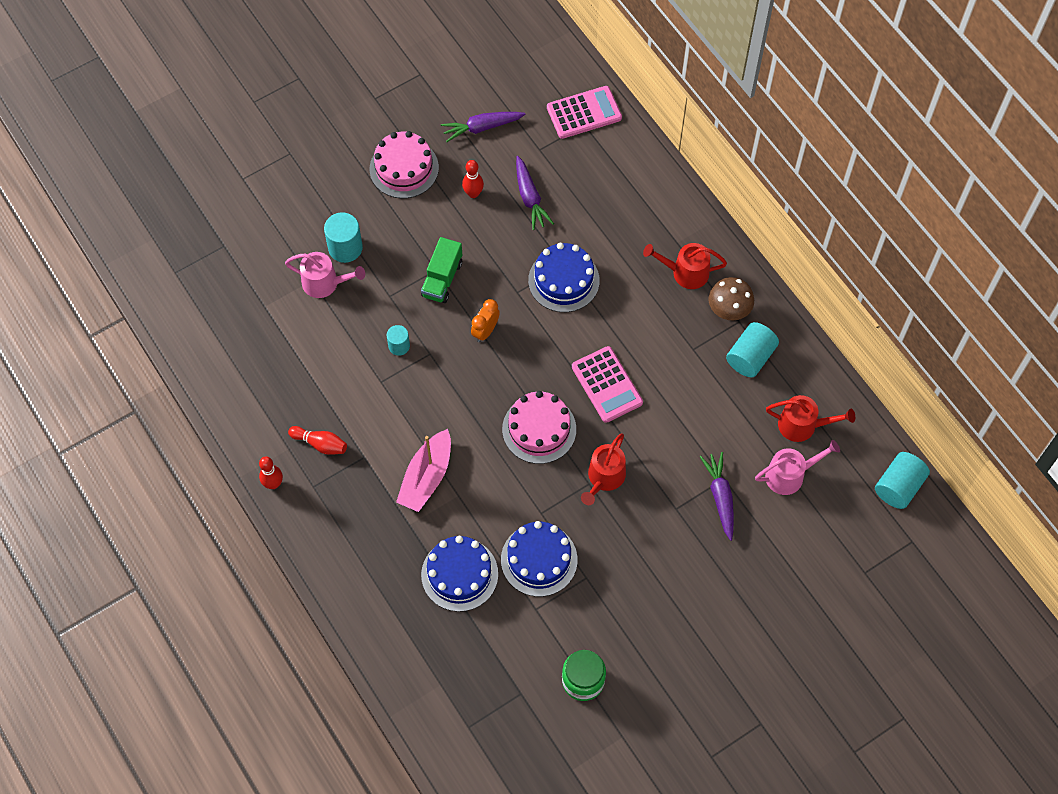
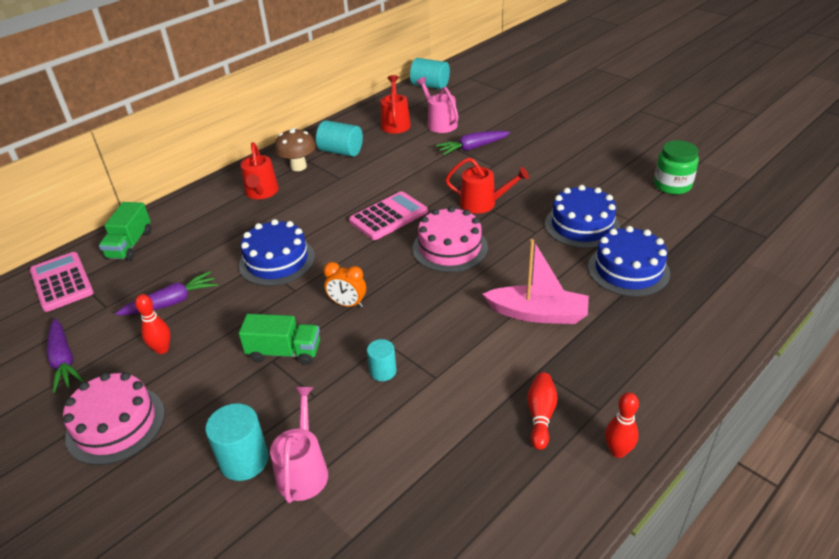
camera: 100 degrees left, 25 degrees down
(625, 160) = (130, 245): none -> green truck

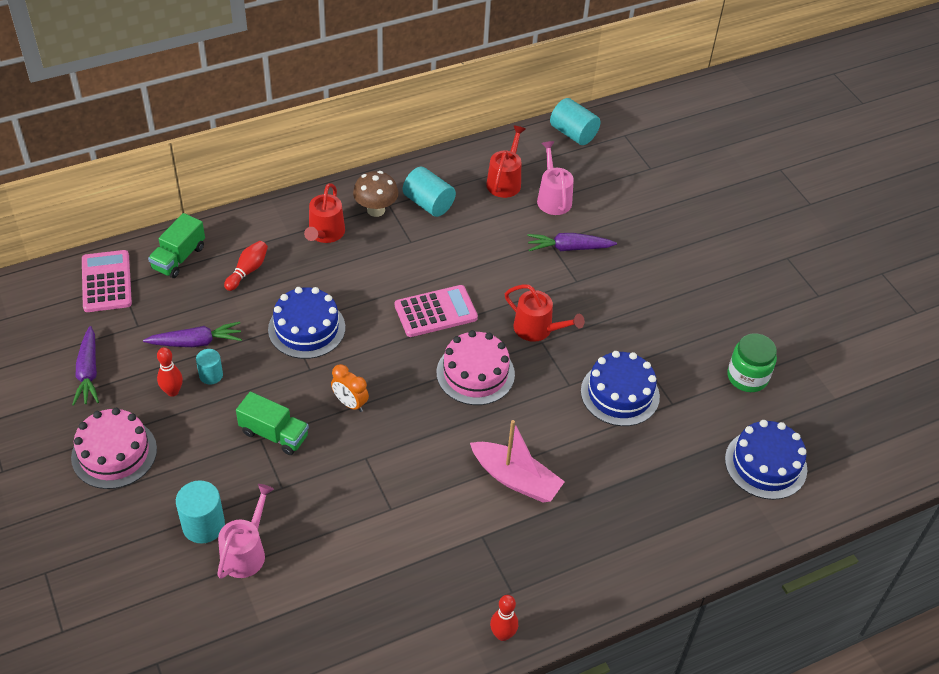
camera: 15 degrees right, 10 degrees up
(383, 371) = (349, 486): turquoise cylinder -> turquoise cylinder (211, 375)
(540, 415) = (459, 579): red bowling pin -> red bowling pin (248, 271)
(628, 270) = (630, 463): blue cake -> blue cake (765, 464)

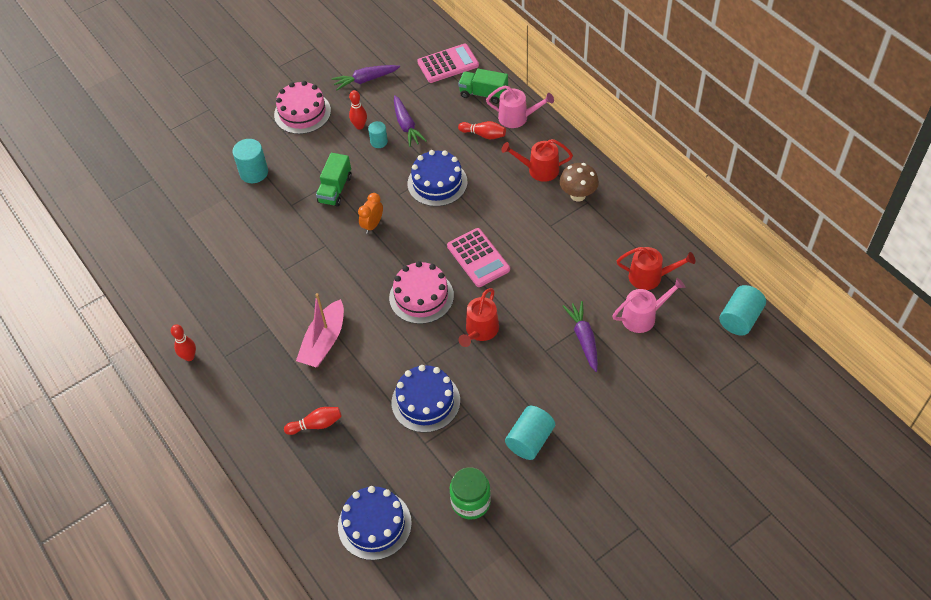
camera: 85 degrees right, 5 degrees up
(246, 552) = (236, 199): pink watering can -> pink watering can (517, 118)
(428, 203) = (599, 228): turquoise cylinder -> turquoise cylinder (530, 440)
(632, 502) = (316, 424): none -> red bowling pin

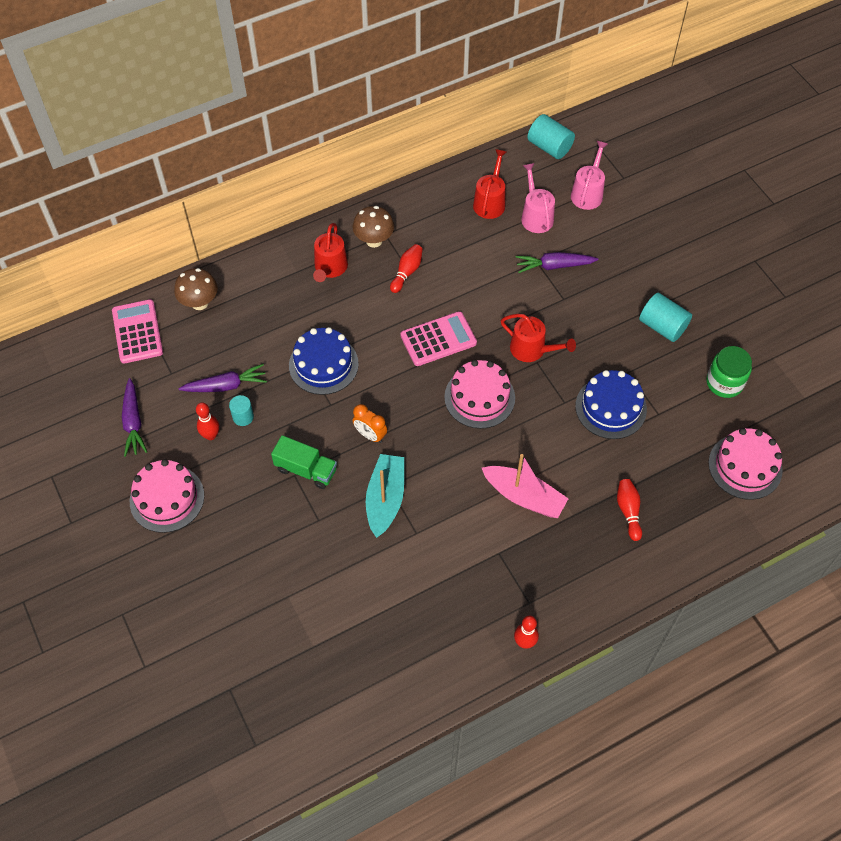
camera: 85 degrees left, 5 degrees up
(254, 172) = (254, 560): turquoise cylinder -> none
(313, 244) = (385, 499): none -> turquoise boat
(374, 524) = (745, 466): blue cake -> pink cake
(483, 94) = (199, 303): green truck -> brown mushroom
(483, 135) = (264, 311): red bowling pin -> red bowling pin (407, 272)
(517, 118) = (247, 276): pink watering can -> pink watering can (588, 193)

